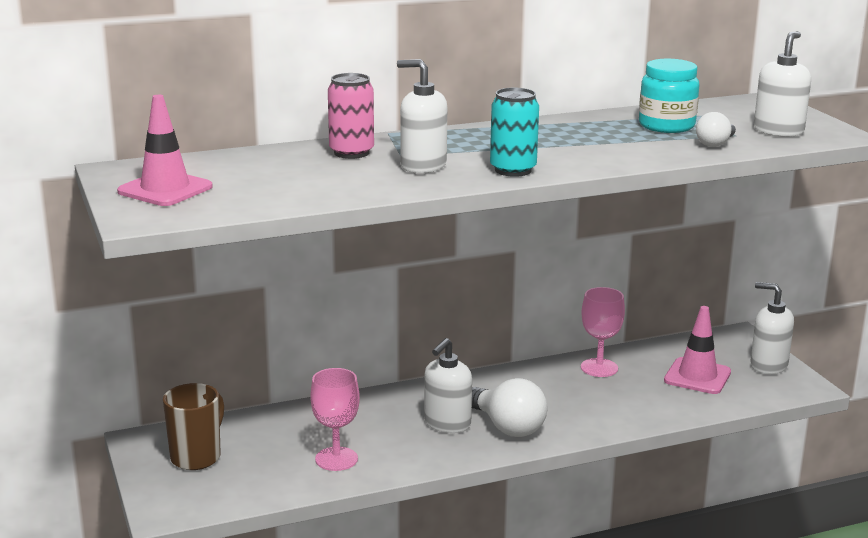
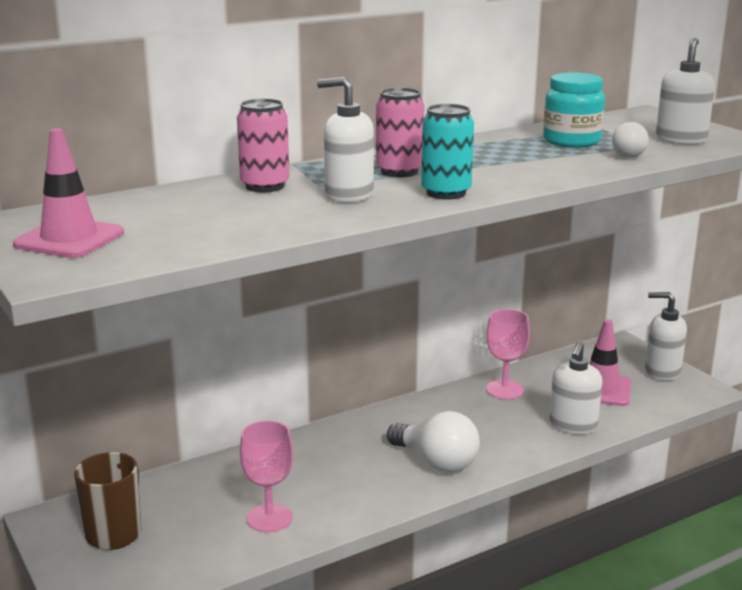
camera: 10 degrees left, 0 degrees up
(447, 424) = (374, 465): white soap dispenser -> white soap dispenser (573, 426)
(481, 146) = (399, 172): none -> pink can

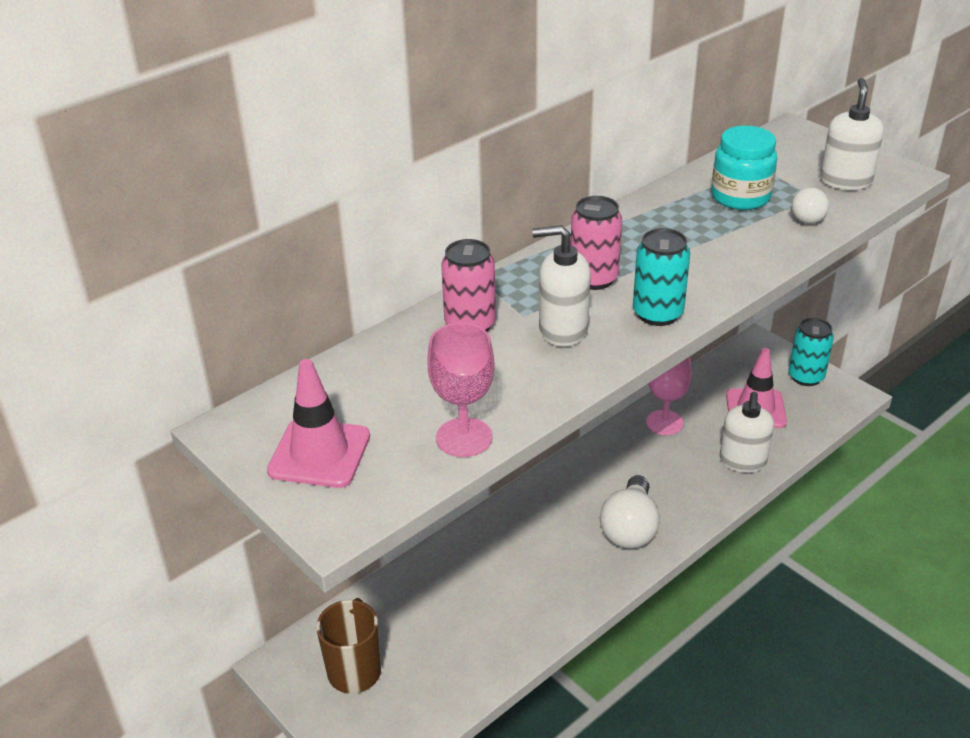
camera: 10 degrees left, 15 degrees up
(269, 518) = (496, 626): pink goblet -> pink goblet (464, 437)
(436, 462) = (630, 528): white light bulb -> white light bulb turned 75 degrees clockwise
(662, 372) = (806, 377): white soap dispenser -> turquoise can

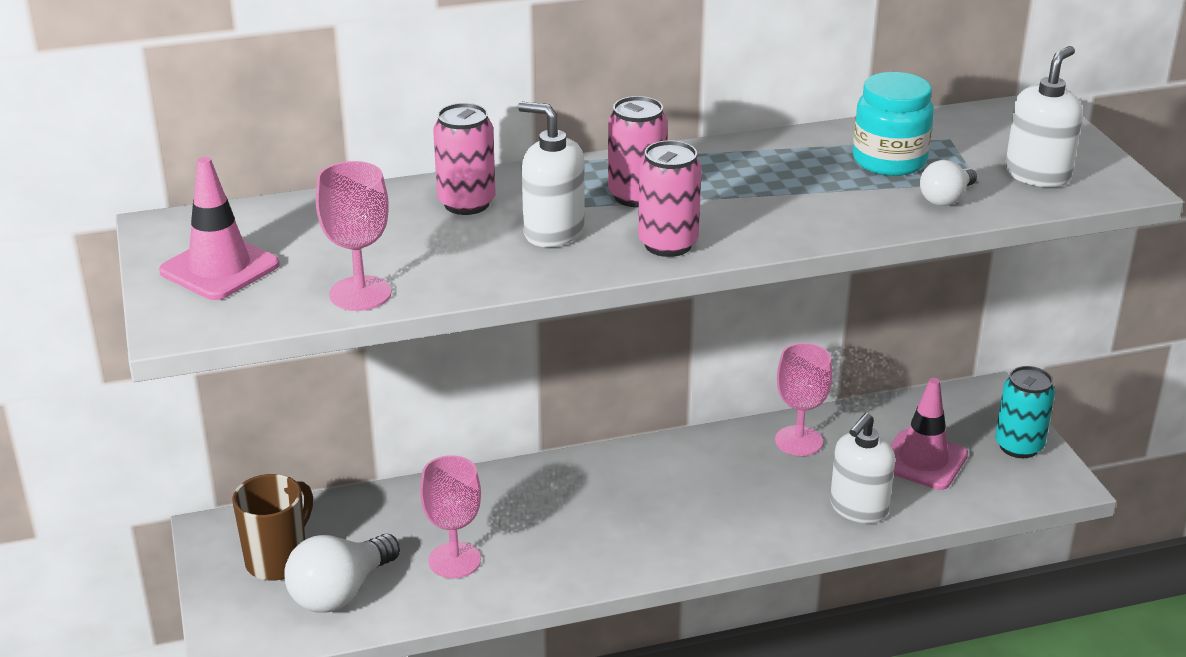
camera: 25 degrees right, 5 degrees down
(494, 614) = (454, 560): none -> pink goblet
(630, 528) = (667, 531): white light bulb -> white light bulb (340, 592)
(657, 314) = (668, 244): turquoise can -> pink can

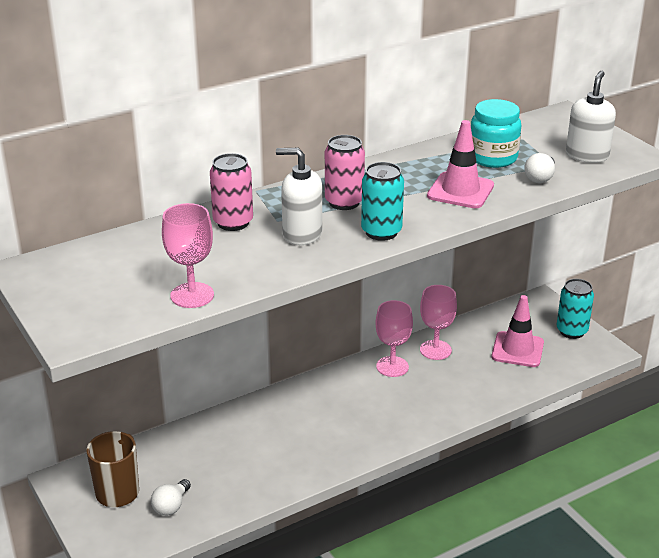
camera: 15 degrees left, 0 degrees up
(219, 268) = (82, 292): pink traffic cone -> pink traffic cone (460, 191)
(340, 592) = (171, 506): white light bulb -> white light bulb, size x0.57
(454, 560) = (241, 469): pink goblet -> pink goblet (392, 366)
(668, 244) = (381, 232): pink can -> turquoise can
(858, 508) = (490, 387): white soap dispenser -> none

